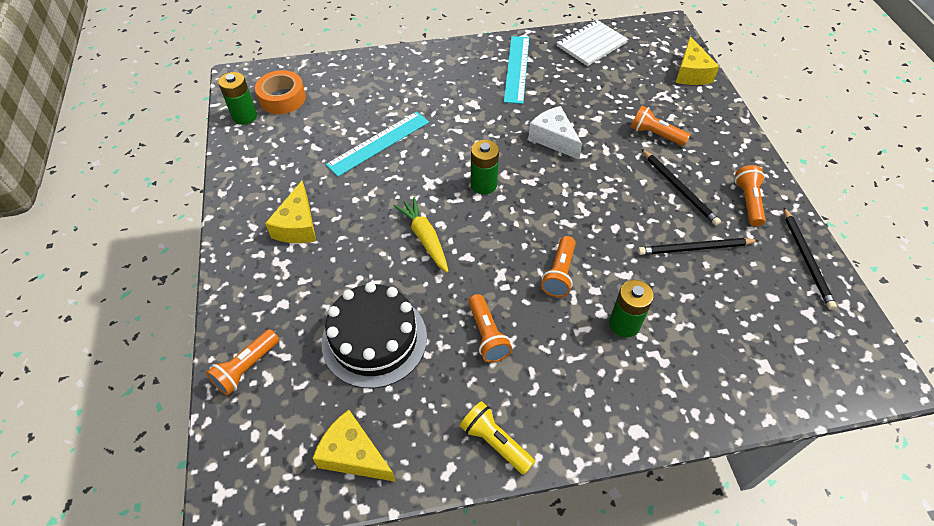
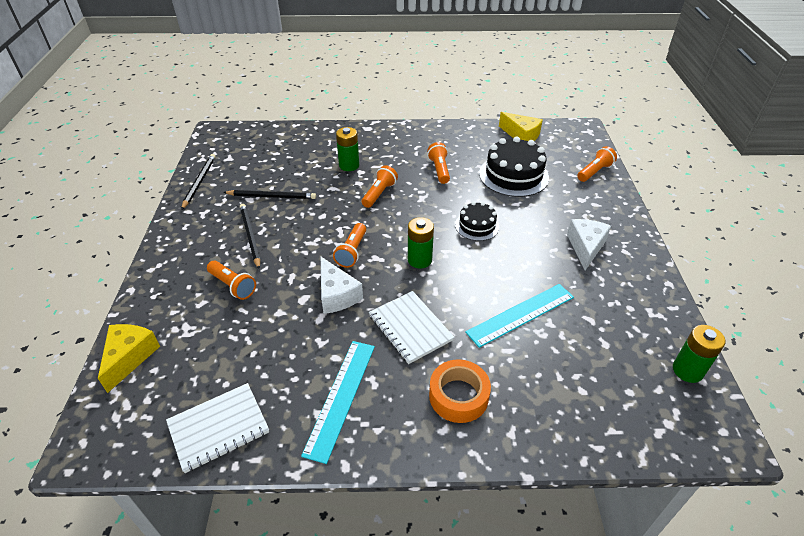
camera: 170 degrees left, 10 degrees down
(282, 98) = (650, 393): orange tape -> orange tape (458, 396)
(298, 225) = (585, 247): yellow cheese -> white cheese
(424, 238) = (477, 226): yellow carrot -> black cake
(477, 120) = (410, 328): none -> white notebook
(495, 442) = (444, 132): yellow flashlight -> none
(748, 202) = (203, 220): orange flashlight -> orange flashlight (352, 252)

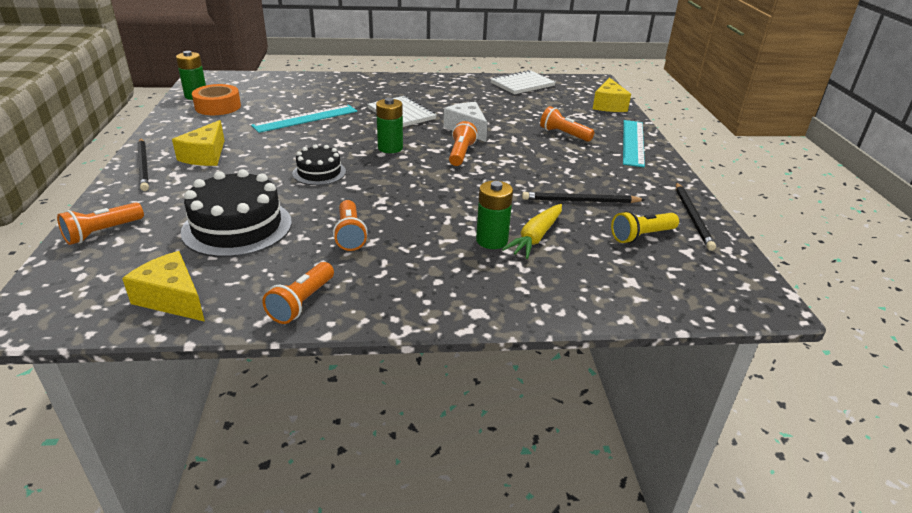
camera: 175 degrees right, 10 degrees down
(249, 168) = (641, 236): none -> yellow flashlight
(250, 236) = (576, 165): black pencil -> black pencil (143, 166)
(319, 167) = (536, 237): none -> yellow carrot
(341, 397) = (449, 91): turquoise ruler -> turquoise ruler (633, 142)
(379, 194) = (439, 204): orange flashlight -> orange flashlight (302, 302)
(458, 396) = (370, 90): orange tape -> orange tape (218, 106)
(585, 247) = (205, 155): white cheese -> yellow cheese

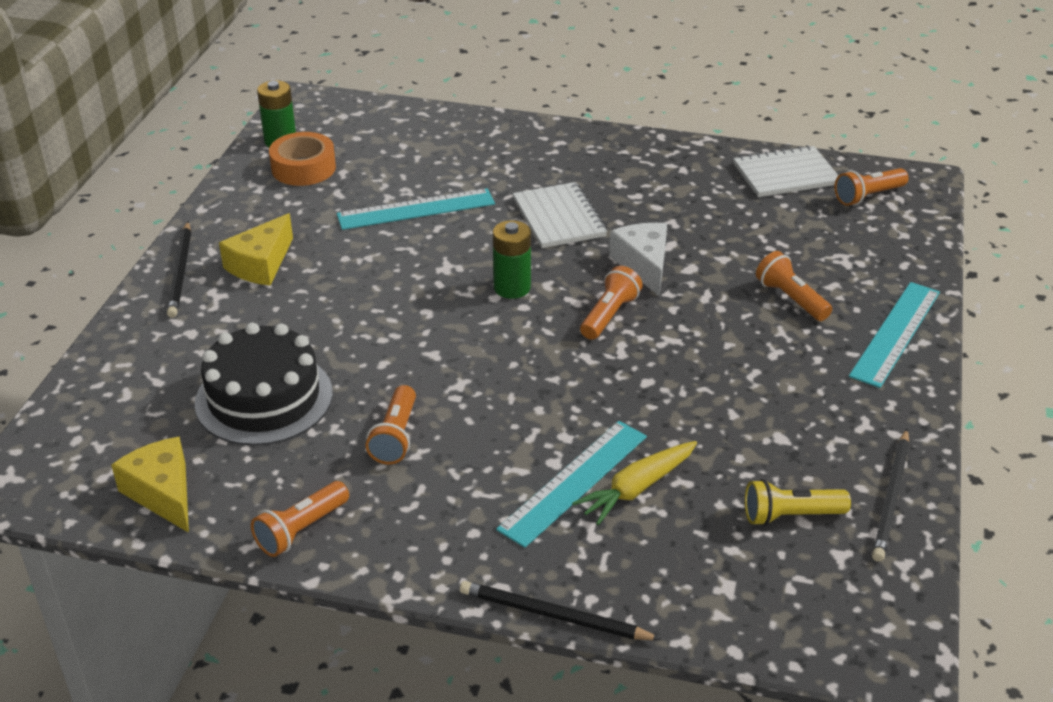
camera: 20 degrees right, 5 degrees up
(102, 232) = (110, 378): orange flashlight -> orange flashlight (868, 196)
(319, 172) = (396, 320): black cake -> none
(492, 240) = (574, 482): green battery -> turquoise ruler
(580, 201) = (738, 436): black pencil -> black pencil (553, 615)
(608, 105) = (907, 243): yellow cheese -> none

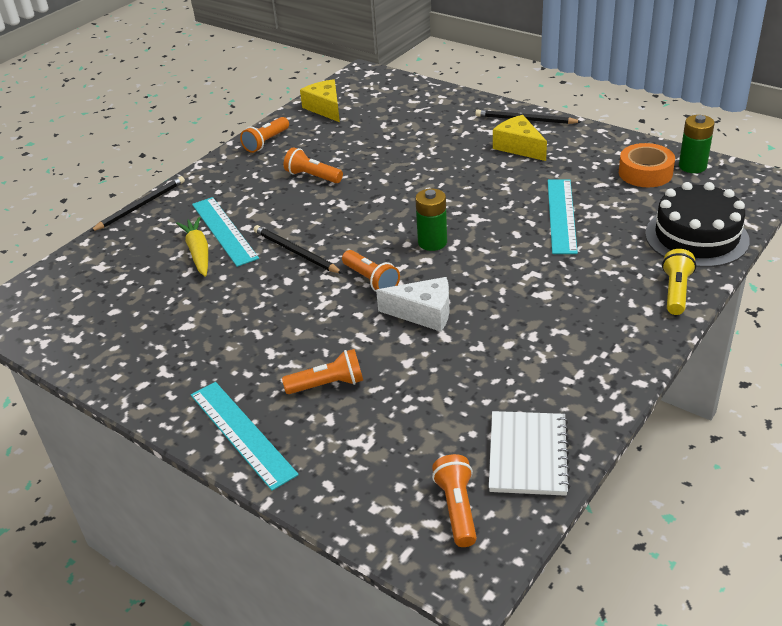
camera: 115 degrees right, 0 degrees up
(163, 493) = (325, 108): yellow cheese -> yellow cheese turned 105 degrees counterclockwise
(264, 398) = (379, 139): black cake -> black cake (696, 237)
(301, 530) = (266, 142): orange flashlight -> orange flashlight turned 120 degrees counterclockwise
(559, 218) = (516, 283): white notebook -> none
(790, 515) = (122, 307): yellow flashlight -> yellow flashlight (676, 292)
(891, 498) = (93, 357): black pencil -> black pencil (295, 252)

